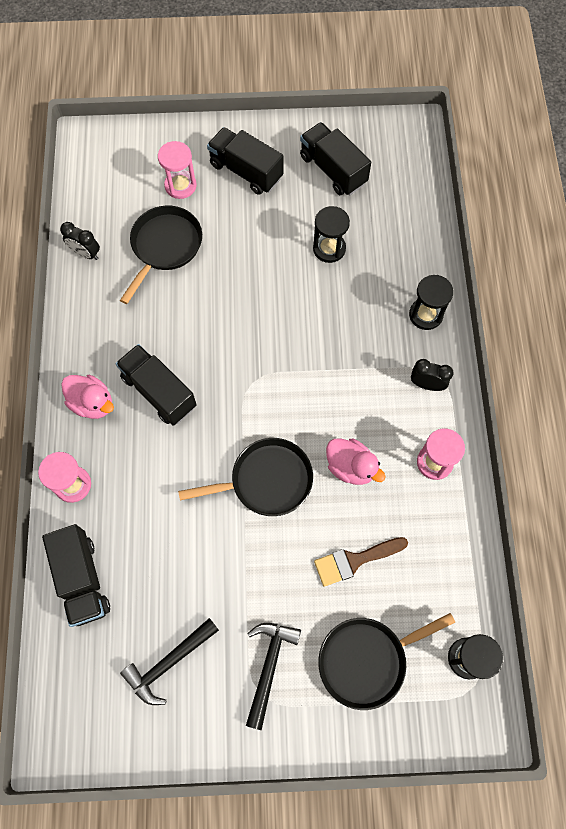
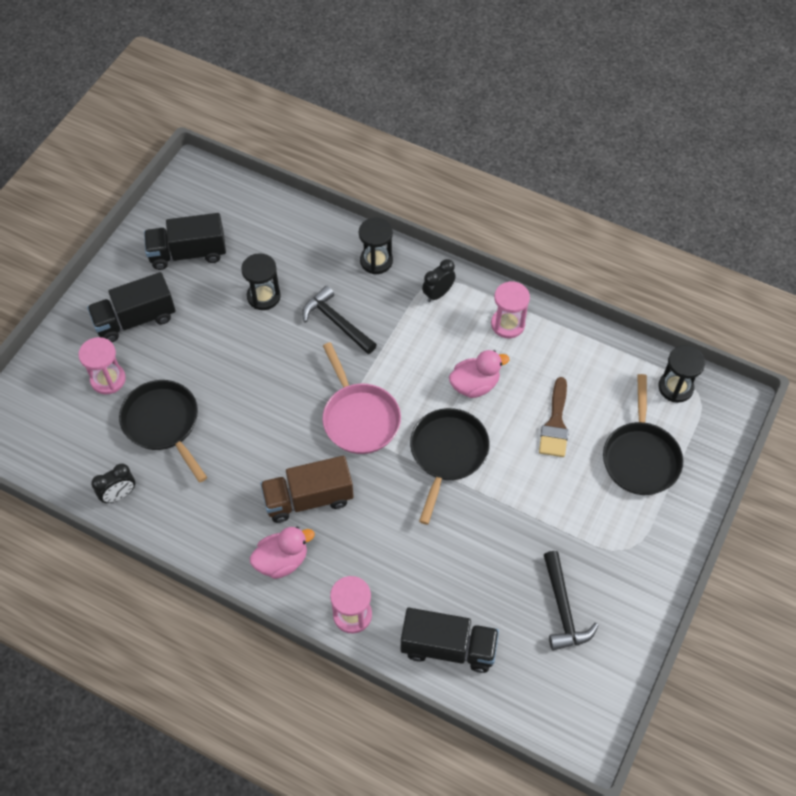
camera: 60 degrees left, 10 degrees down
(159, 392) = (308, 499): black truck -> brown truck
(258, 389) = (359, 417): none -> pink pan
(269, 666) = (607, 531): black hammer -> black hammer (336, 322)

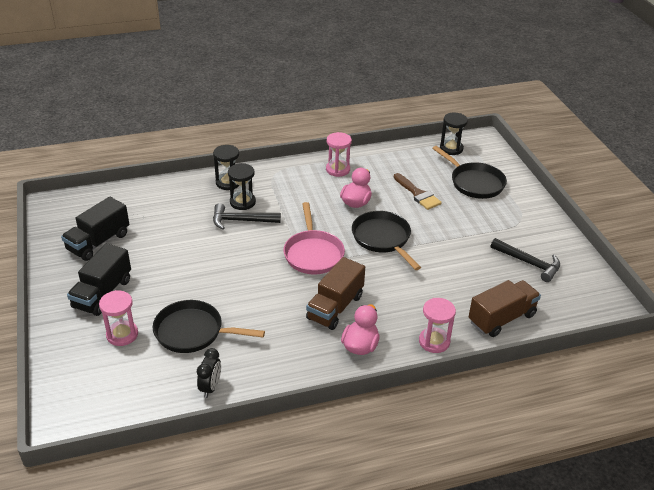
camera: 45 degrees left, 20 degrees down
(263, 296) = (179, 234): black hourglass -> black hourglass (242, 202)
(359, 417) = (313, 253): pink pan -> pink pan turned 60 degrees clockwise
(438, 294) = (283, 177): black clock -> none
(448, 647) = (501, 318): black truck -> brown truck

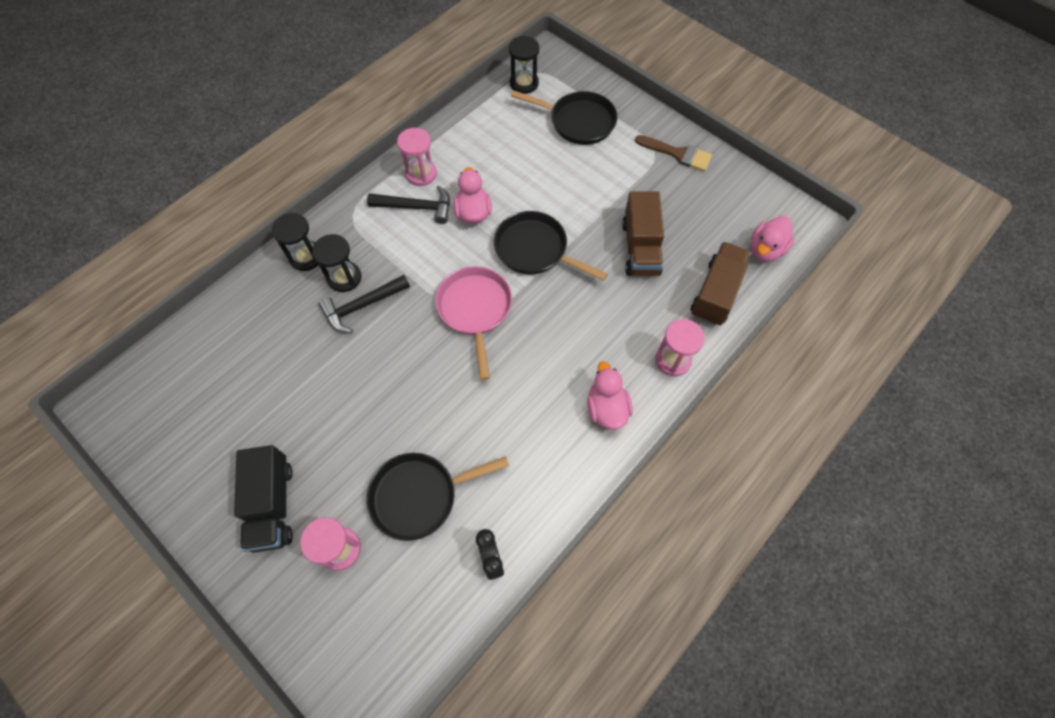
camera: 30 degrees left, 25 degrees up
(98, 242) = (209, 432): black truck -> none
(313, 253) = (475, 310): pink pan -> pink pan turned 150 degrees counterclockwise
(335, 307) = (548, 372): brown truck -> brown truck (640, 248)
(418, 194) = (531, 167): brown brush -> brown brush (678, 154)
(529, 263) = (697, 206): black hammer -> black hammer (416, 207)
(565, 310) = (765, 250): none -> pink duck

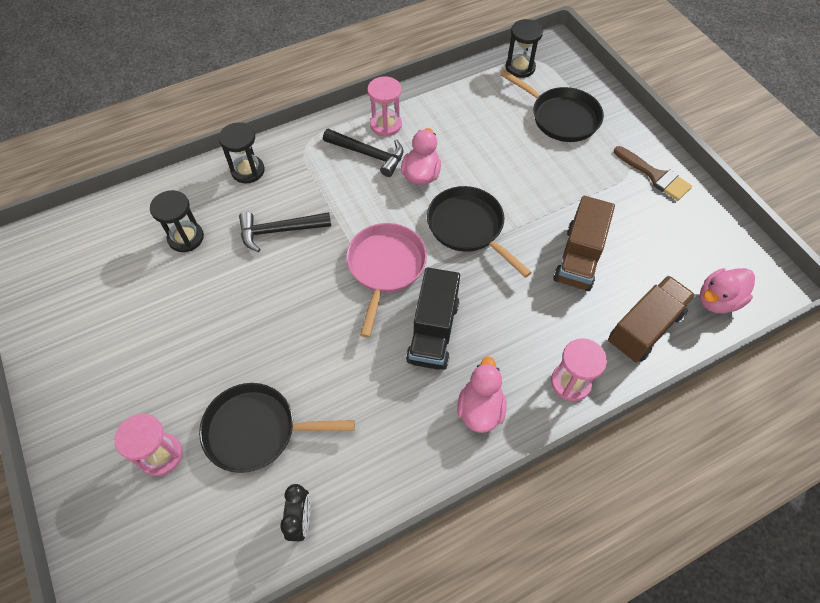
camera: 20 degrees right, 5 degrees down
(272, 505) = (118, 390): black truck -> black truck (433, 331)
(344, 278) = (274, 200): black hourglass -> black hourglass (186, 238)

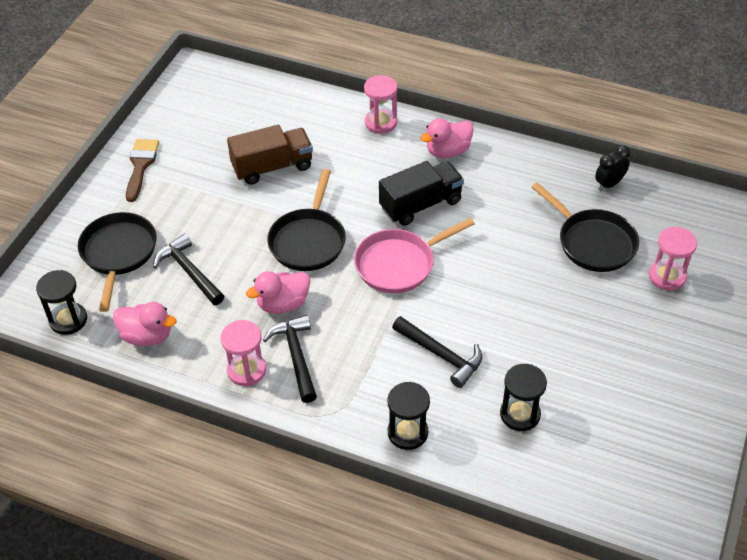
camera: 130 degrees left, 10 degrees down
(505, 143) = (189, 272): none -> black hammer
(644, 328) = (300, 110): brown truck -> none
(717, 300) = (239, 89): pink duck -> pink duck (147, 336)

